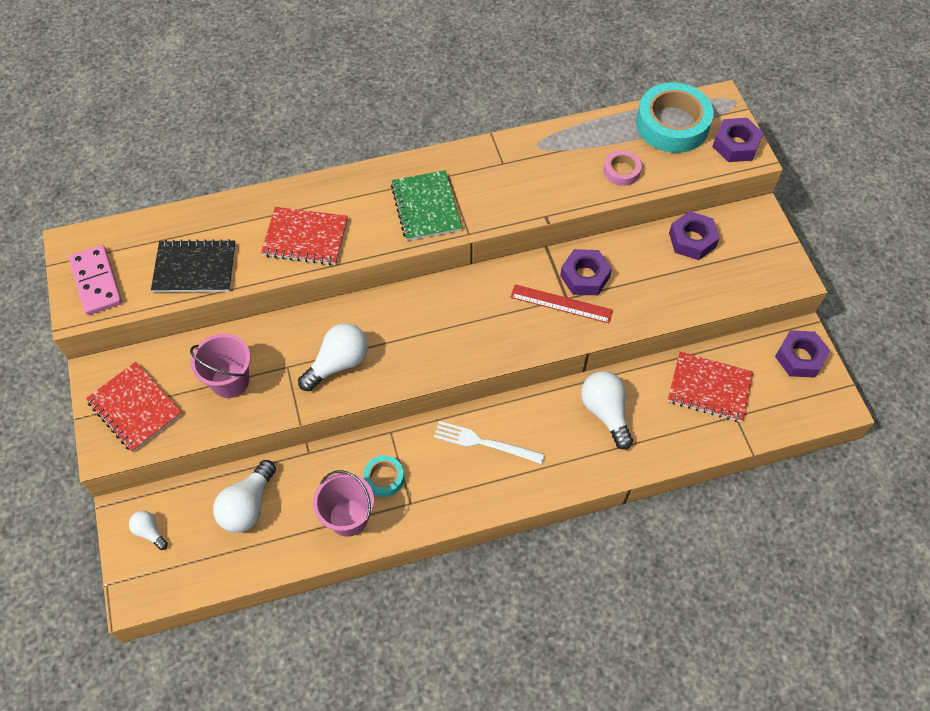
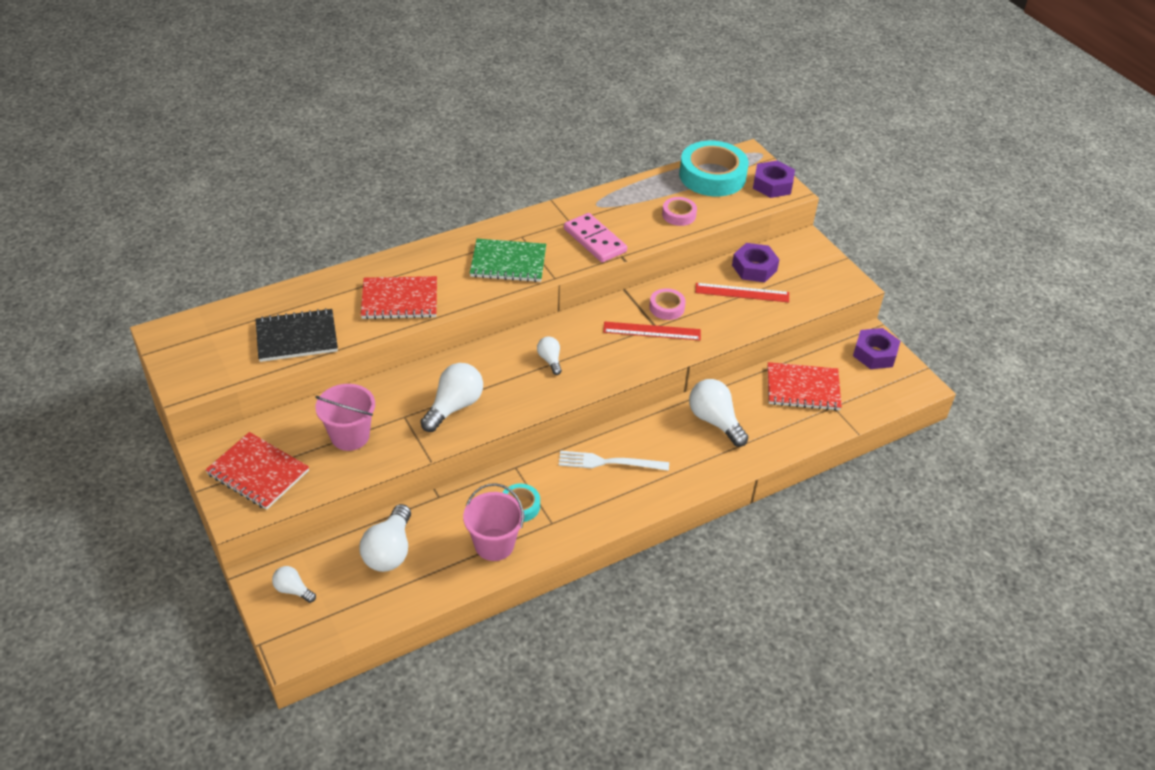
camera: 15 degrees left, 15 degrees down
(97, 282) = (199, 361): pink domino -> pink domino (595, 240)
(426, 207) = (508, 262): green notebook -> green notebook turned 60 degrees counterclockwise
(447, 323) = (550, 360): none -> white light bulb
(585, 276) = (666, 307): purple nut -> pink tape
(670, 270) = (742, 293): none -> red ruler

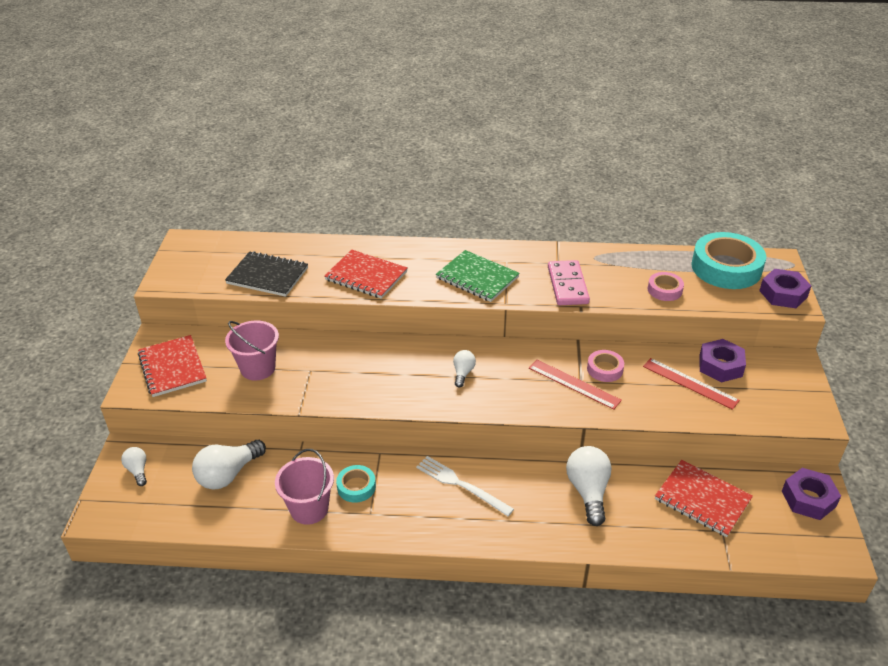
camera: 35 degrees right, 5 degrees down
(454, 407) = (353, 379): white light bulb -> none

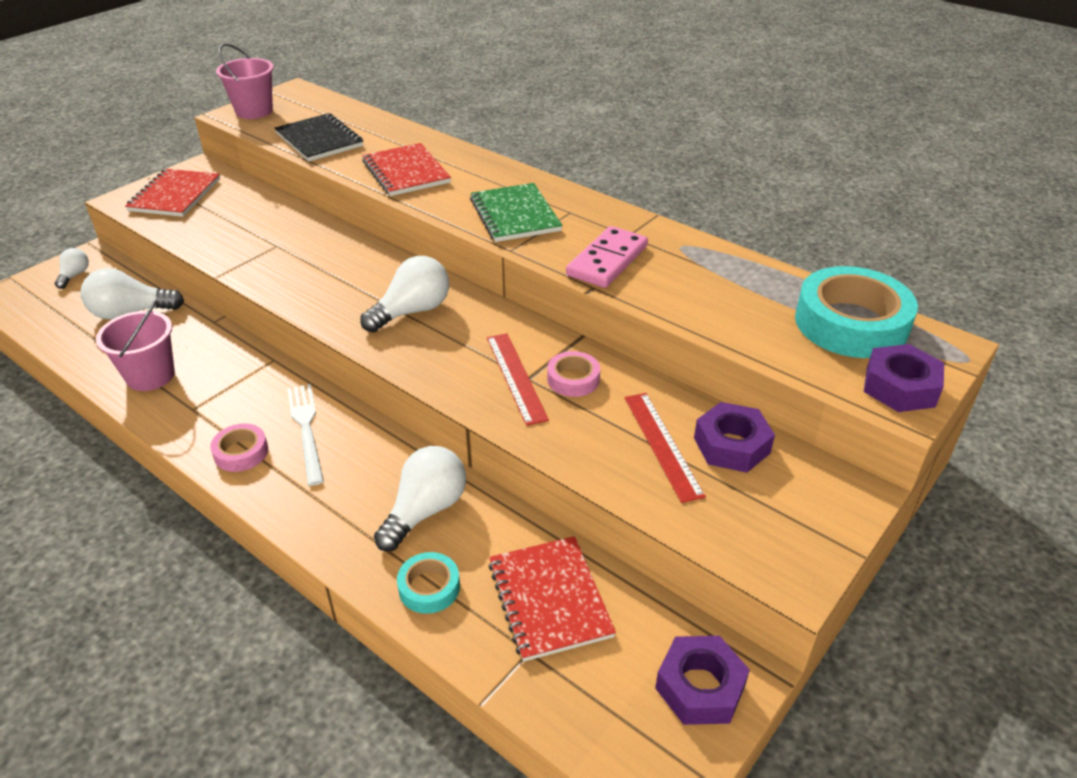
camera: 35 degrees right, 0 degrees up
(258, 368) = (237, 224): pink bucket -> pink bucket (254, 111)
(356, 487) = (213, 378): turquoise tape -> turquoise tape (429, 587)
(463, 373) = (412, 311): white light bulb -> white light bulb, size x1.83
(664, 290) = (726, 313): pink tape -> pink tape (241, 452)

